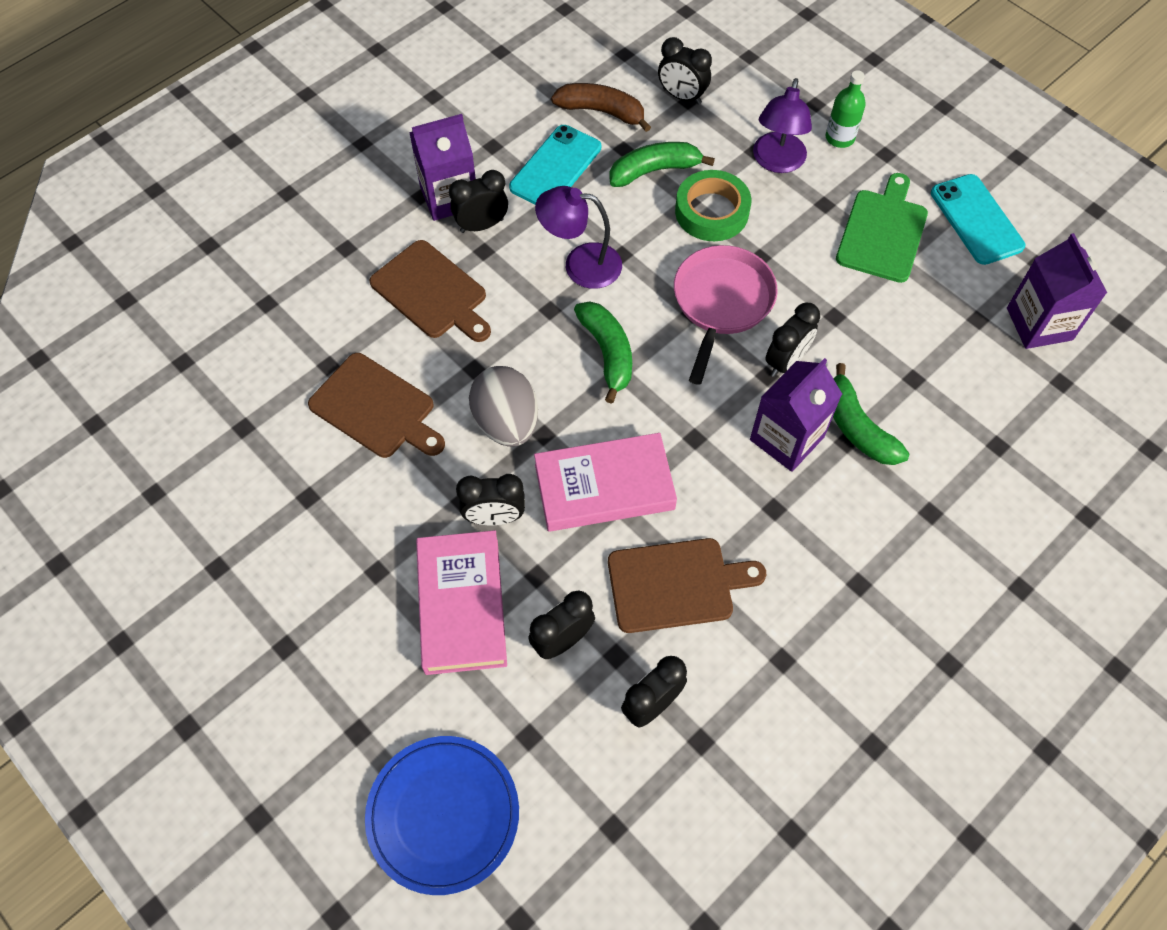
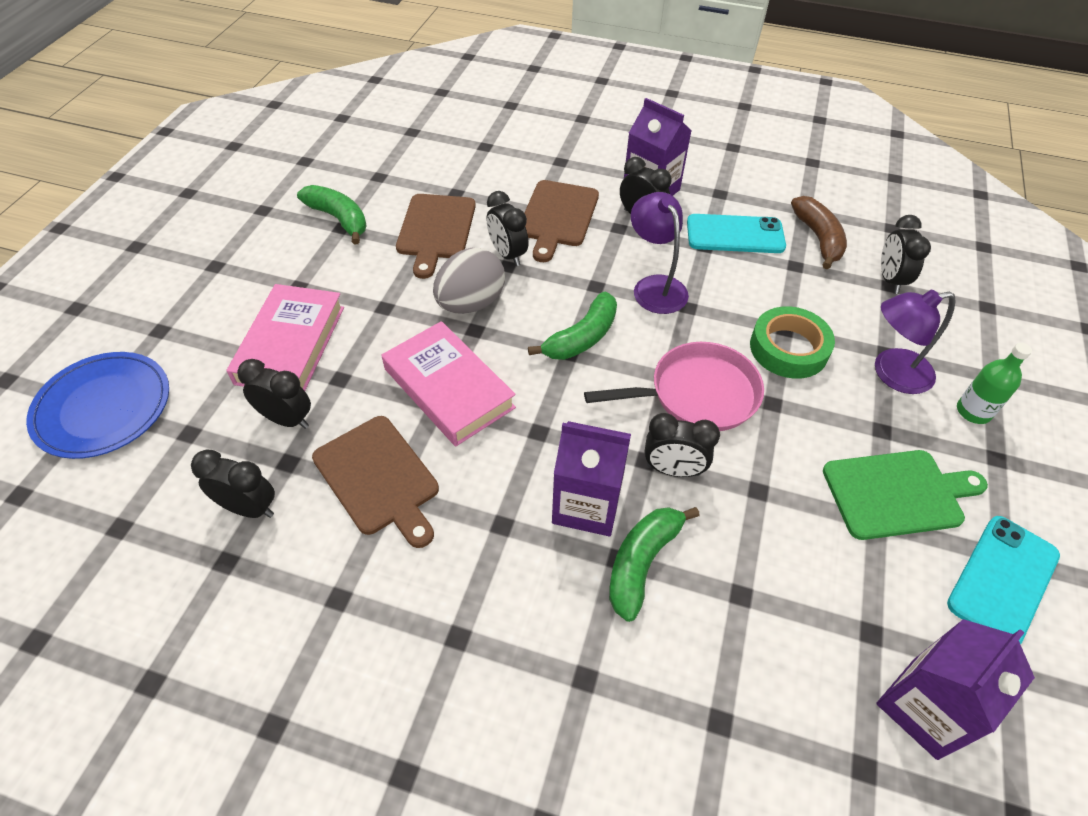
camera: 60 degrees right, 10 degrees down
(462, 605) = (291, 344): pink book -> pink book turned 45 degrees counterclockwise
(494, 517) = (380, 331): black clock -> black clock (507, 255)
(654, 170) = (793, 293): green banana -> green banana (339, 219)

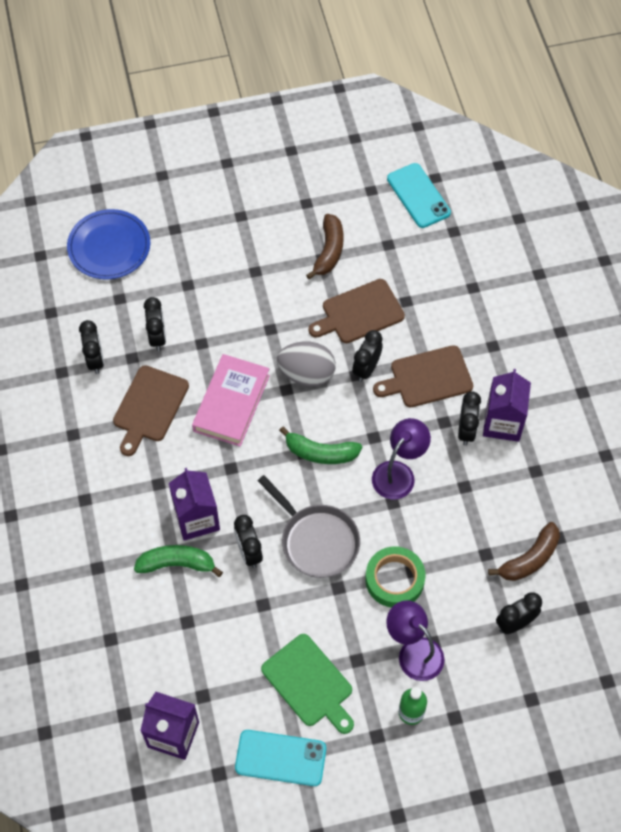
camera: 60 degrees right, 10 degrees up
(291, 344) = (209, 301): pink book -> none
(339, 219) = (329, 251): green banana -> brown banana
(697, 394) = (316, 541): pink pan -> grey pan
(735, 234) = (492, 501): turquoise phone -> turquoise phone (418, 196)

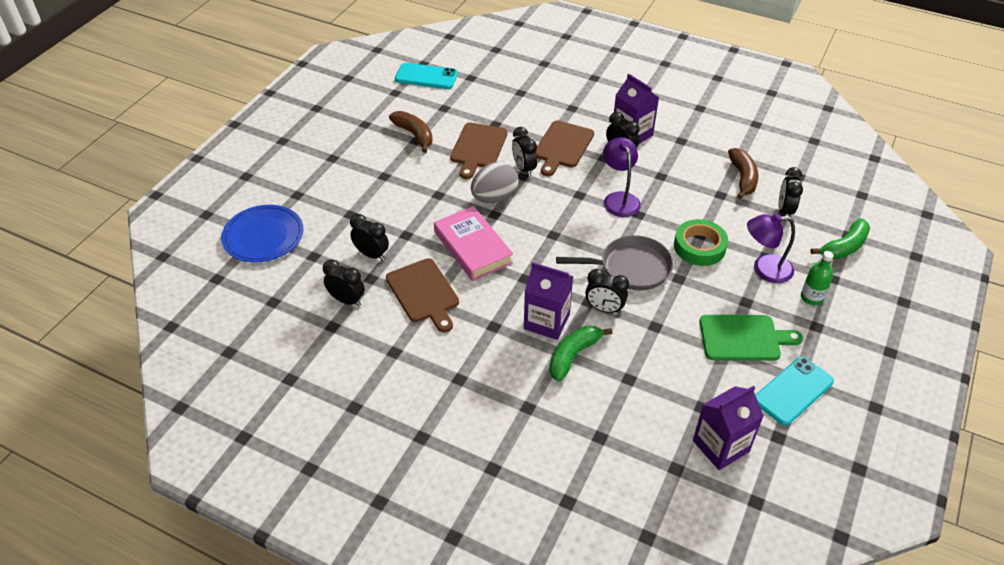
camera: 50 degrees left, 15 degrees down
(320, 452) = (563, 226): green banana -> green banana (844, 247)

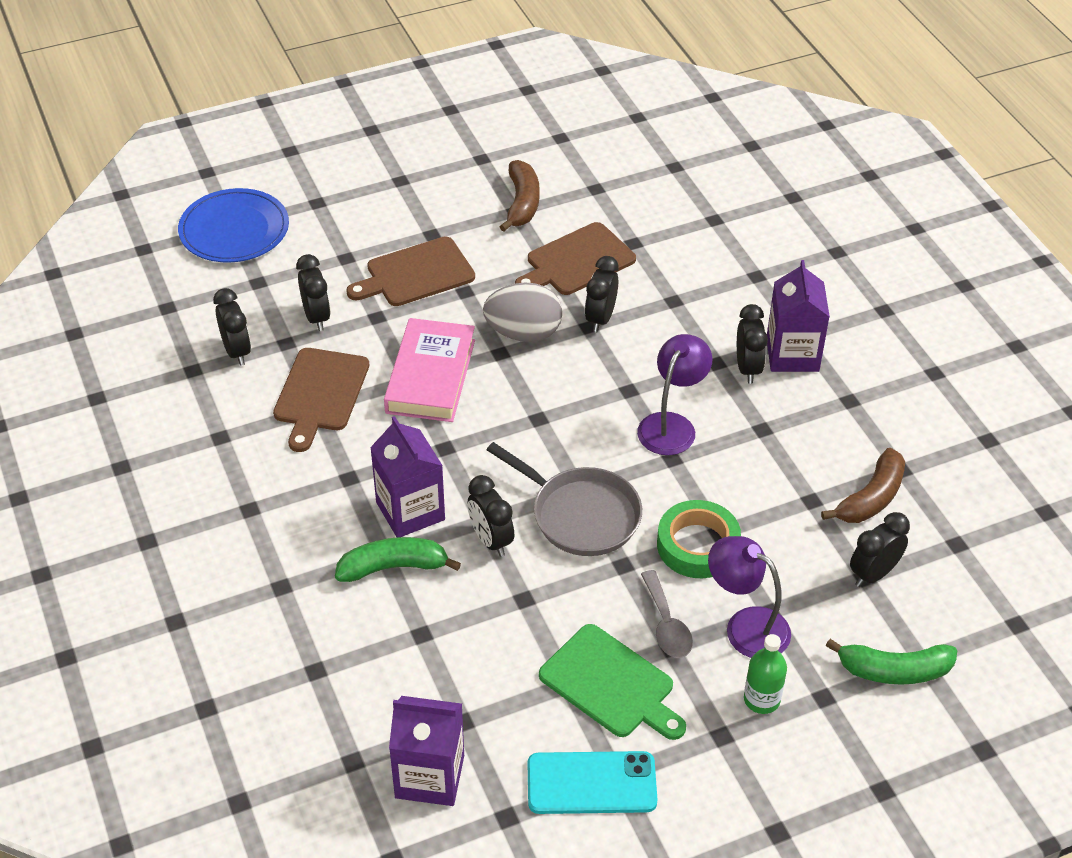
camera: 40 degrees right, 0 degrees up
(426, 76) = (621, 136): turquoise phone -> none
(562, 146) = (682, 318): brown cutting board -> brown cutting board (416, 274)
(732, 293) = (666, 625): none -> grey spoon

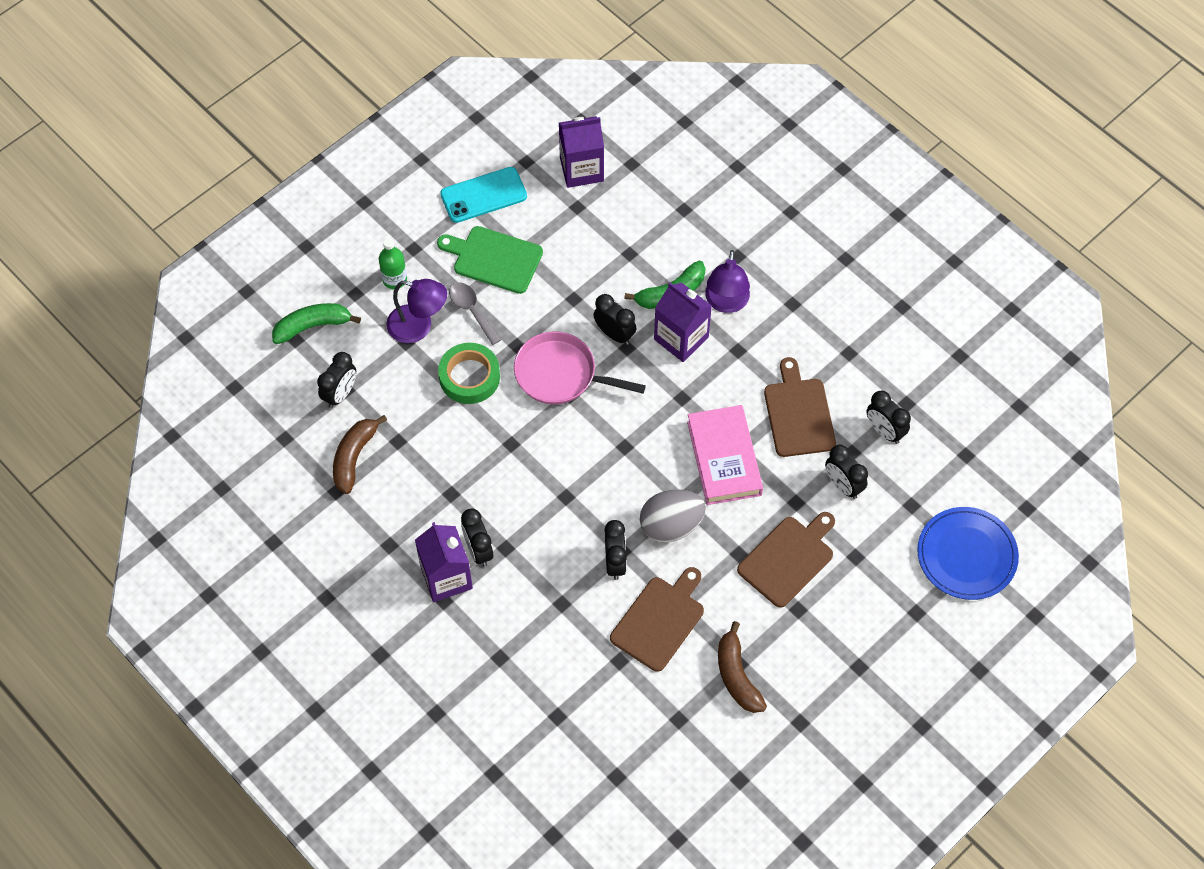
camera: 160 degrees right, 15 degrees up
(580, 515) = (560, 374): grey pan -> pink pan
(671, 425) = (521, 474): purple lamp -> purple lamp (726, 303)

